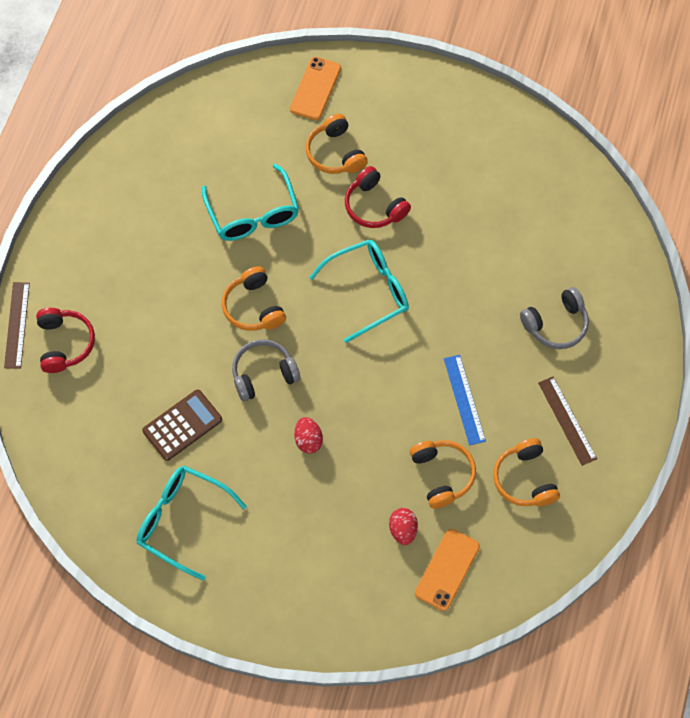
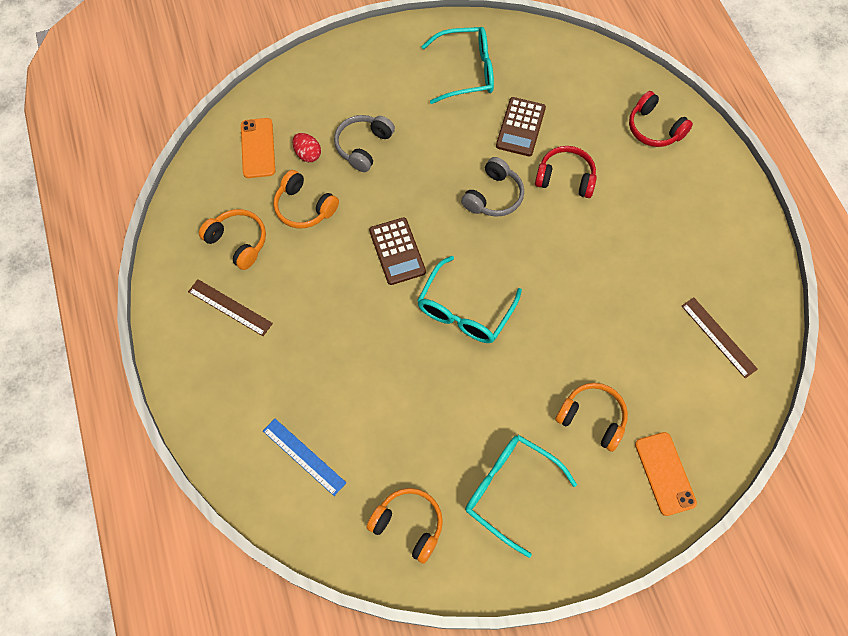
camera: 145 degrees right, 0 degrees up
(17, 325) = (700, 120): brown ruler -> brown ruler (718, 337)
(253, 214) = (611, 314): turquoise glasses -> turquoise glasses (509, 490)
(253, 307) = (544, 240): orange headphones -> orange headphones (408, 525)
(308, 440) = (422, 171): red egg -> none
(374, 206) = (518, 390): red headphones -> red headphones (565, 178)
(387, 378) = (397, 251): none -> brown calculator
(464, 399) = (324, 272): blue ruler -> blue ruler (304, 456)
(556, 324) = (287, 383): grey headphones -> grey headphones (363, 146)

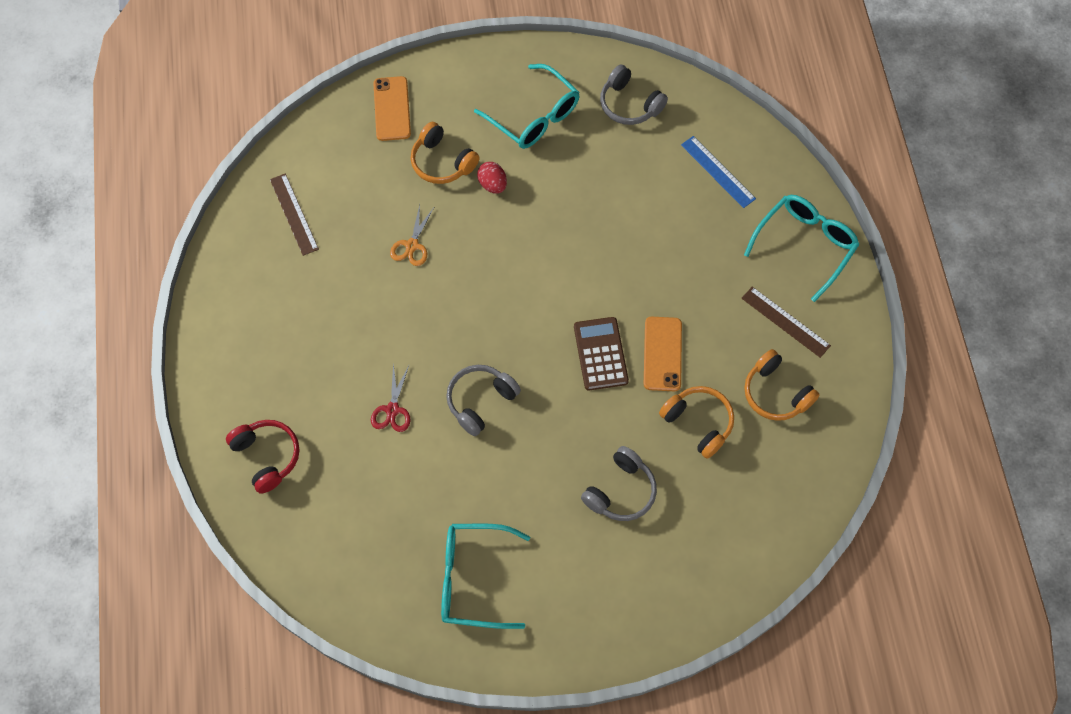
camera: 170 degrees left, 0 degrees up
(258, 148) = (749, 510): orange phone -> orange phone (662, 354)
(308, 154) = (689, 491): red egg -> red egg (492, 184)
(408, 525) = (629, 104): orange headphones -> grey headphones
(464, 311) = (541, 279): turquoise glasses -> turquoise glasses (805, 245)
(520, 127) = (426, 485): brown calculator -> none
(565, 178) = (392, 410): red headphones -> red scissors
(595, 324) = (412, 245): none -> orange scissors

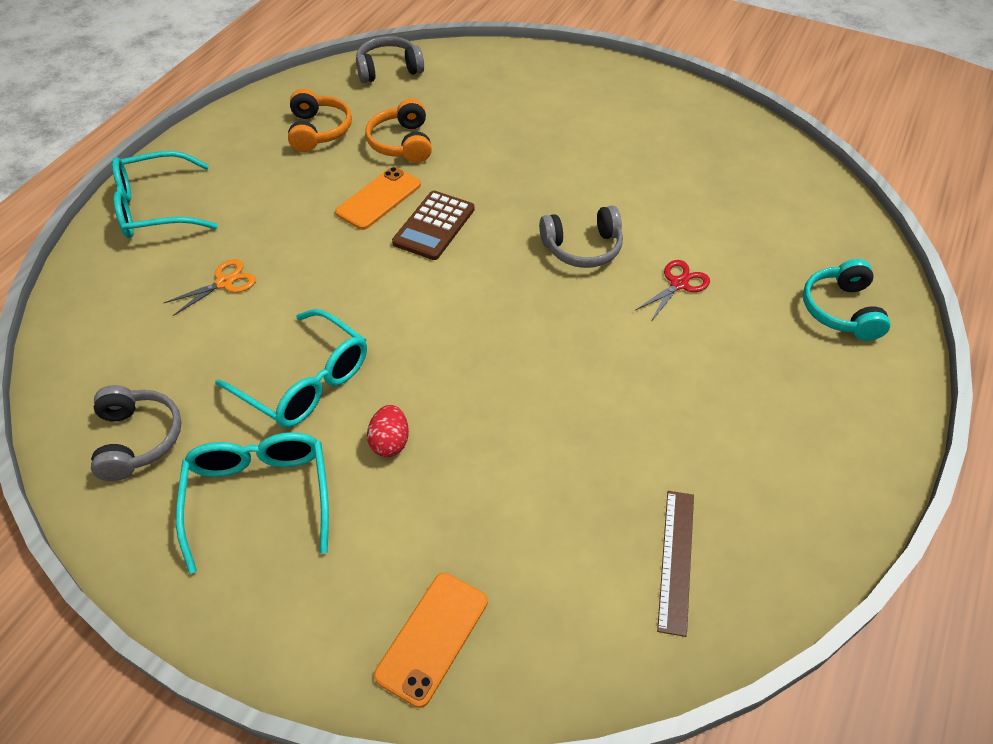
camera: 145 degrees left, 15 degrees down
(267, 456) = (841, 310): red headphones -> turquoise headphones
(412, 245) = (544, 428): orange scissors -> orange scissors (224, 282)
(442, 162) = (426, 510): orange headphones -> none
(473, 579) = (684, 142): turquoise glasses -> turquoise glasses (306, 382)
(620, 491) = (511, 135): grey headphones -> grey headphones (388, 69)
(718, 171) = (143, 311): blue ruler -> none
(785, 322) = (249, 167): brown ruler -> none

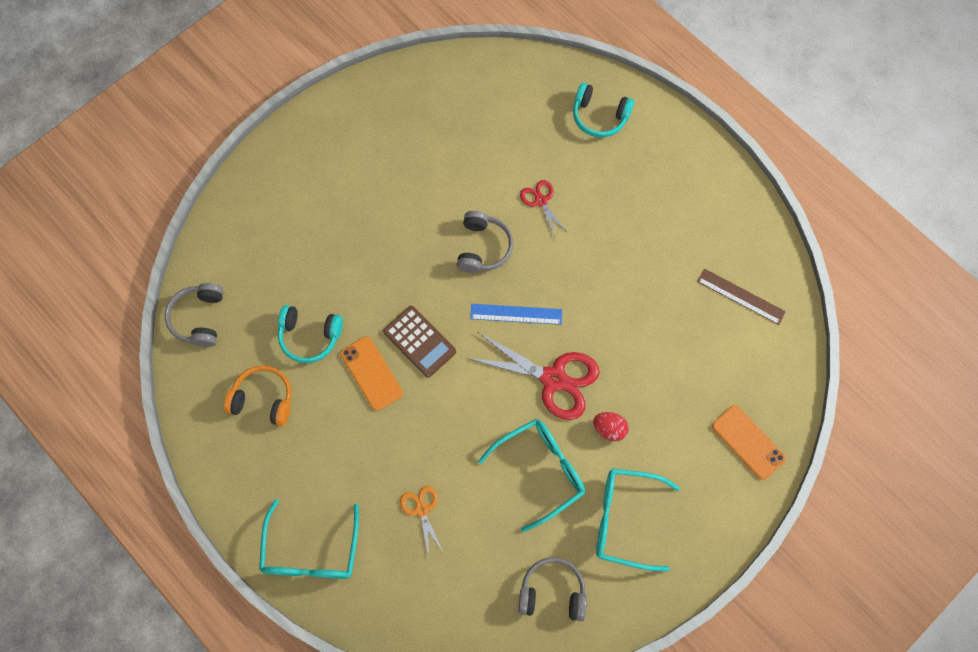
camera: 70 degrees left, 20 degrees up
(402, 143) = (309, 336): orange headphones -> turquoise headphones
(439, 361) = (553, 379): none -> red scissors
(511, 301) = (516, 314): none -> blue ruler

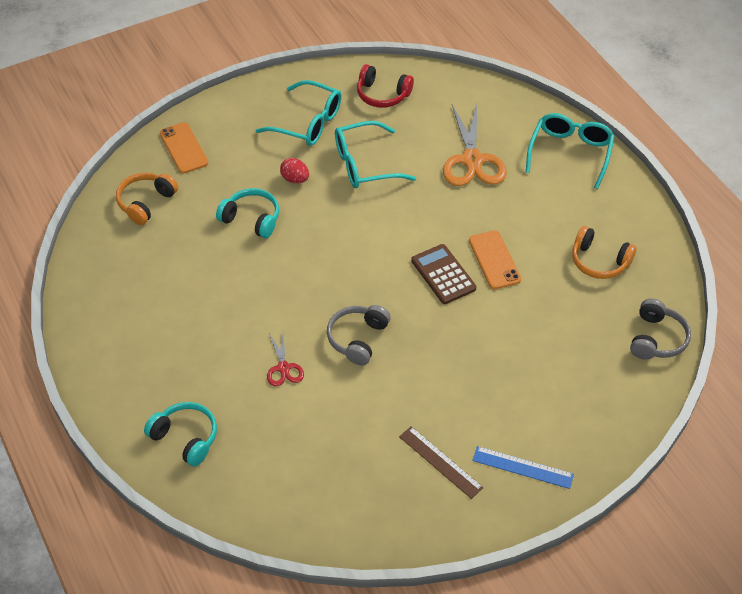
camera: 165 degrees left, 20 degrees down
(309, 336) = (548, 301): turquoise headphones -> turquoise headphones (251, 219)
(421, 510) = (472, 160): orange scissors -> orange scissors, size x1.94
(516, 314) = (345, 277): blue ruler -> blue ruler (522, 467)
(552, 592) = (382, 94): grey headphones -> red headphones
(553, 379) = (329, 222): red scissors -> none
(741, 296) = (130, 246): brown ruler -> brown ruler (440, 462)
(752, 355) = (146, 203): none -> orange headphones

